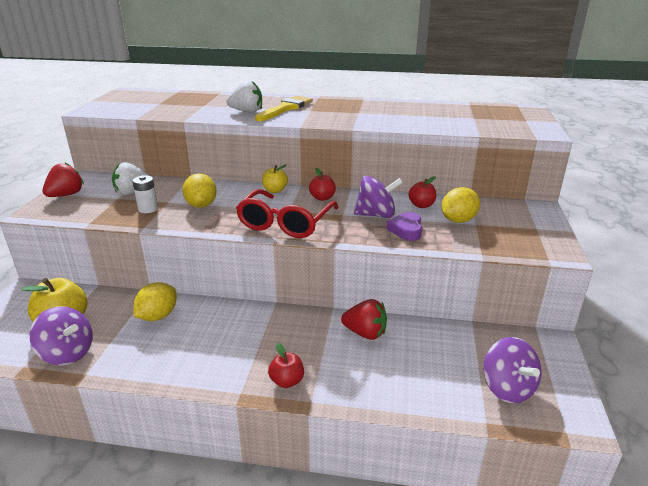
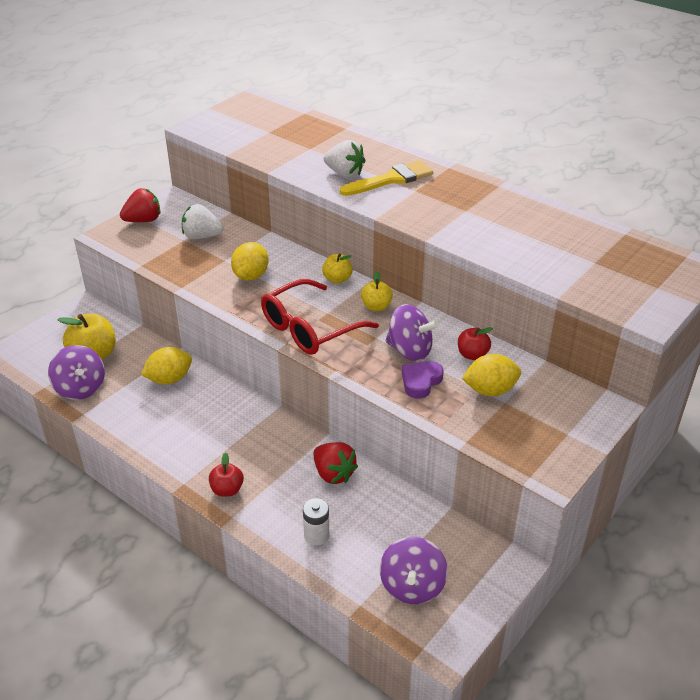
camera: 30 degrees right, 10 degrees up
(148, 209) = (200, 264): white battery -> white battery (316, 535)
(322, 198) = (376, 307): red apple -> yellow apple

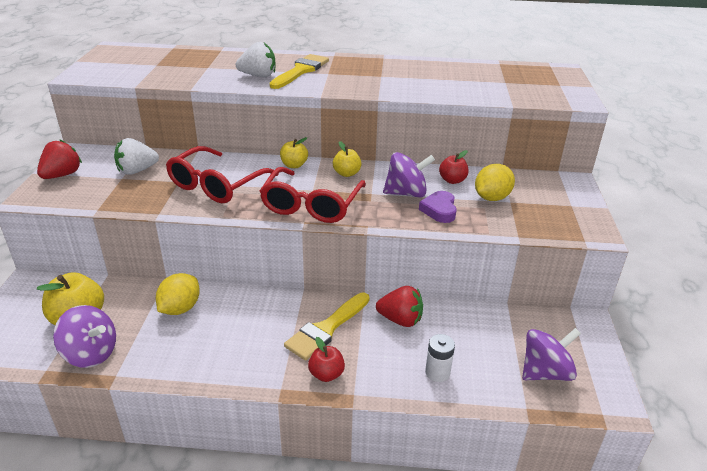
camera: 35 degrees left, 5 degrees down
(251, 276) = (217, 185): yellow lemon -> red glasses
(264, 451) = (326, 329): none -> yellow brush
(412, 586) = (545, 372): purple spinning top -> purple spinning top turned 90 degrees counterclockwise

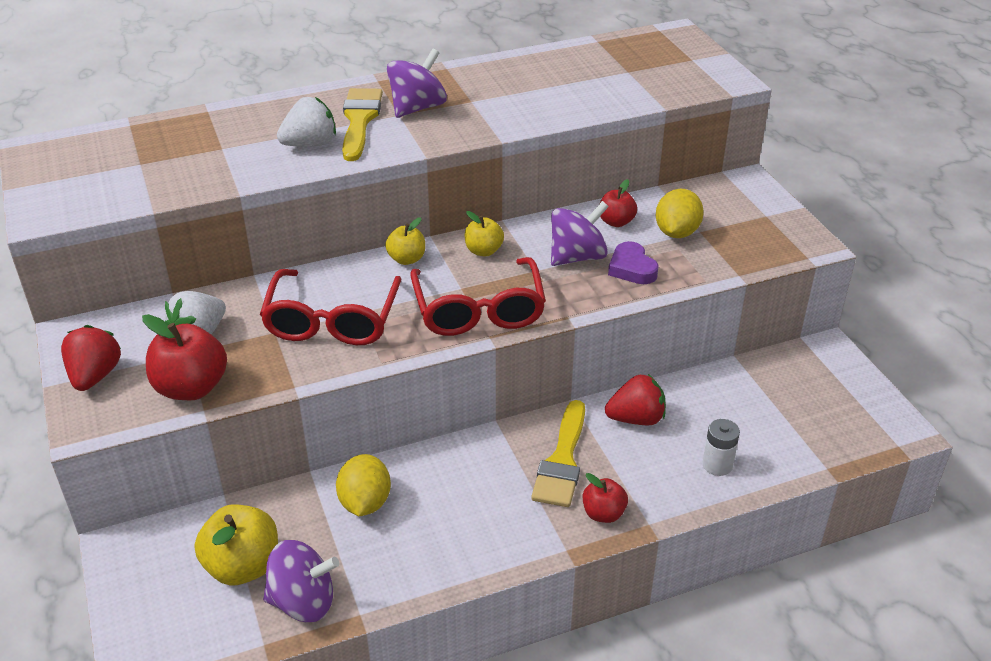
camera: 25 degrees left, 5 degrees up
(103, 196) = (191, 388): none -> red apple
(545, 372) = (821, 422): purple spinning top -> purple spinning top (417, 108)

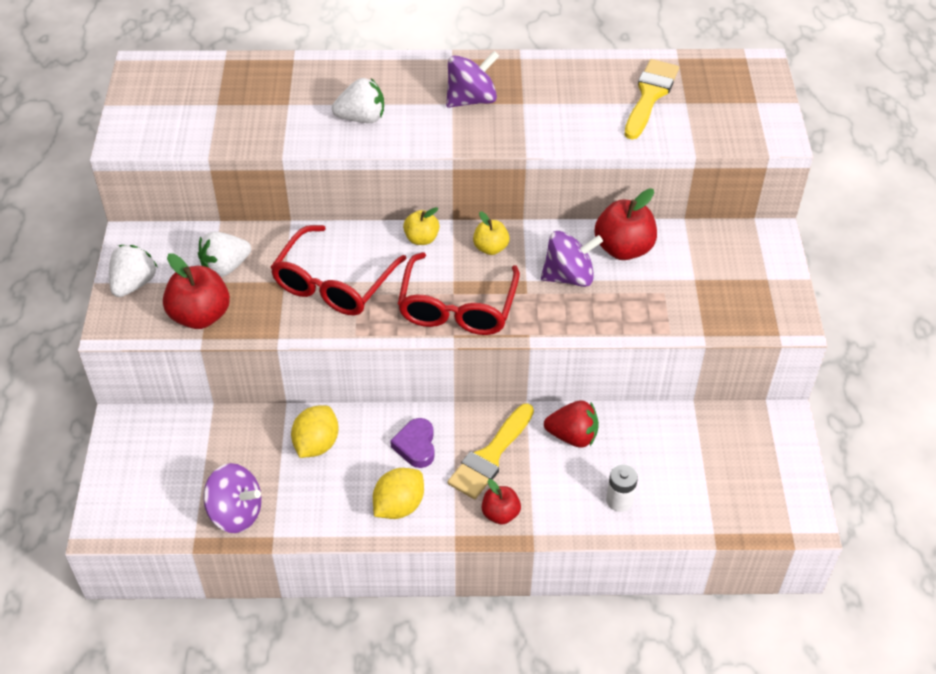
camera: 20 degrees right, 10 degrees up
(95, 376) = (134, 284): red strawberry -> white strawberry
(243, 566) = (204, 469): yellow apple -> none
(359, 120) = (415, 102): yellow brush -> yellow brush (650, 95)
(616, 222) = (623, 248): red apple -> red apple, size x1.71
(632, 268) = (611, 301): purple heart -> purple heart (416, 446)
(676, 232) = (672, 275): yellow lemon -> yellow lemon (399, 506)

